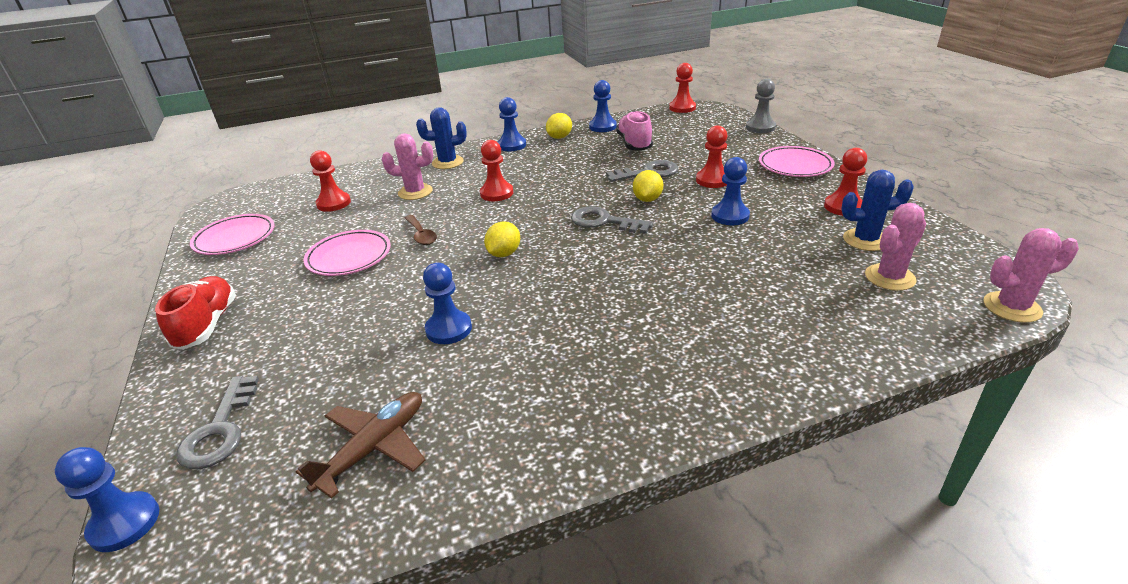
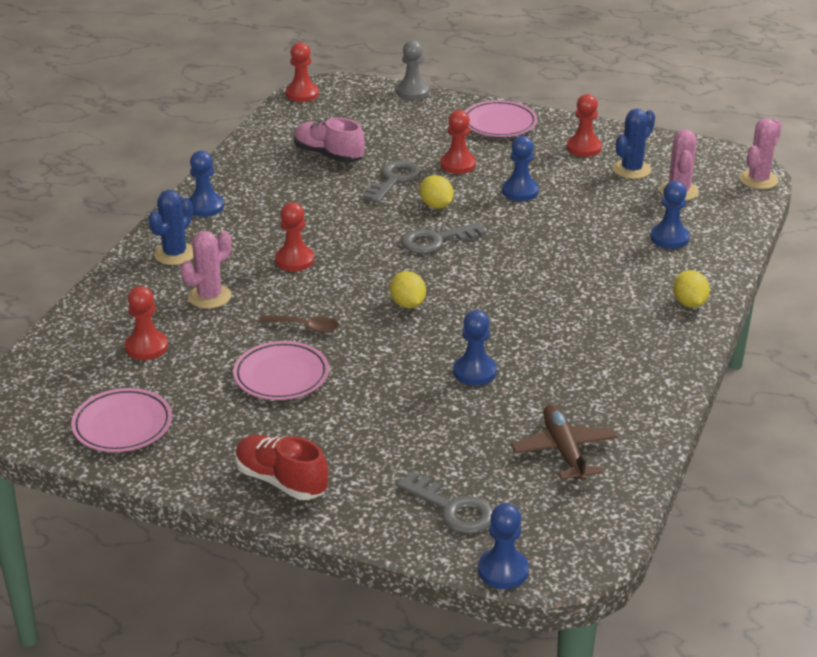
camera: 50 degrees left, 0 degrees up
(559, 137) = (238, 177): yellow lemon -> yellow lemon (689, 303)
(602, 127) = (260, 147): blue pawn -> blue pawn (669, 238)

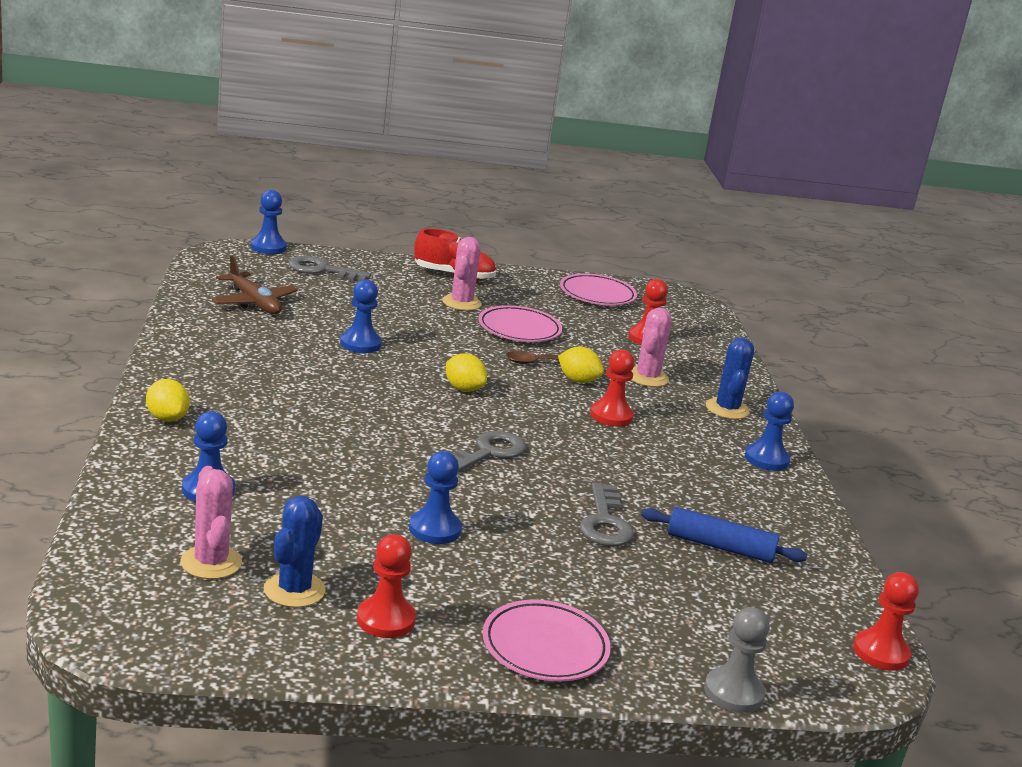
camera: 150 degrees right, 10 degrees down
(328, 155) = (720, 547): pink shoe -> blue rolling pin
(436, 205) = (523, 494): yellow lemon -> yellow lemon (578, 380)
(458, 164) = (545, 558): red pawn -> none
(758, 180) = (84, 603): pink cactus -> pink cactus (461, 303)

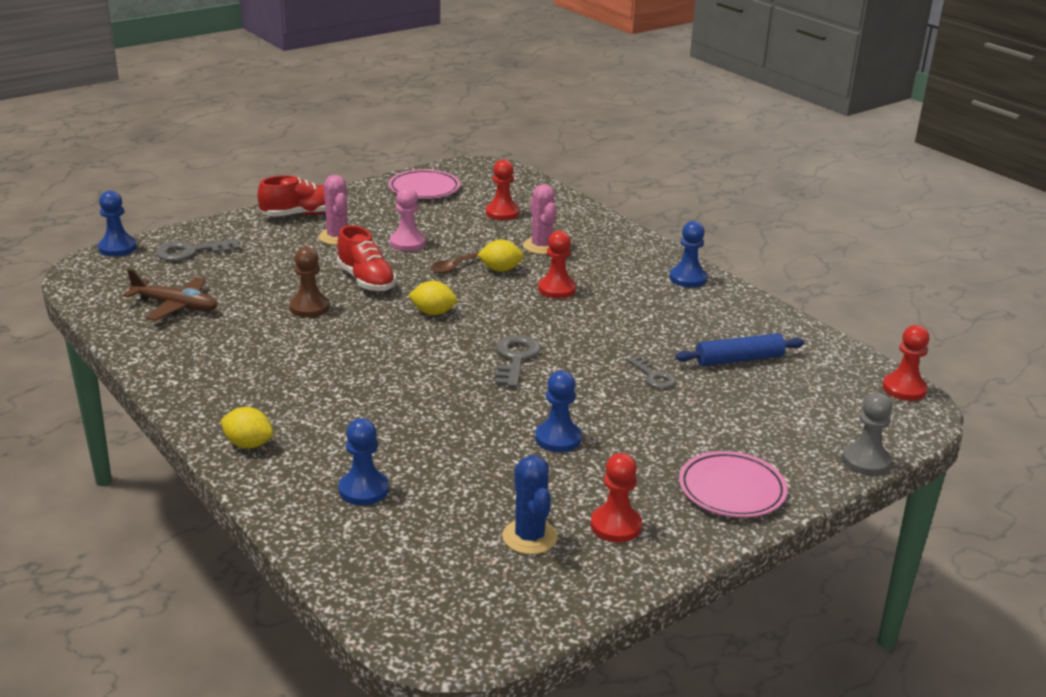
camera: 30 degrees left, 5 degrees up
(211, 562) = (445, 548): pink cactus -> none
(360, 344) = (309, 307): blue pawn -> brown pawn
(439, 343) = (366, 280): none -> red shoe
(519, 329) = (407, 243): pink plate -> pink pawn
(605, 522) = (653, 376): grey key -> grey key, size x0.65
(727, 409) = (620, 249): blue cactus -> none

